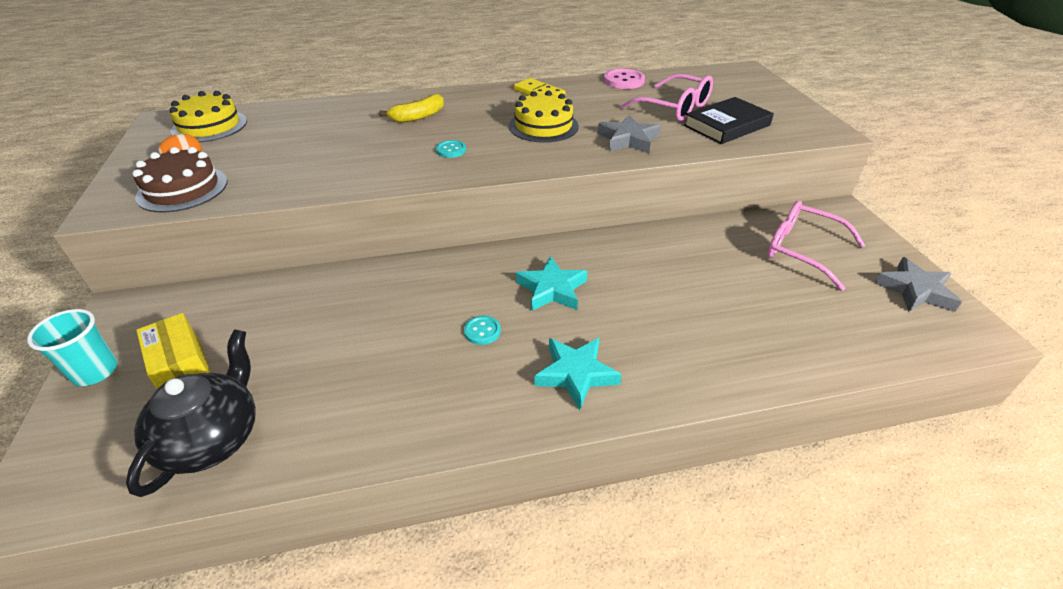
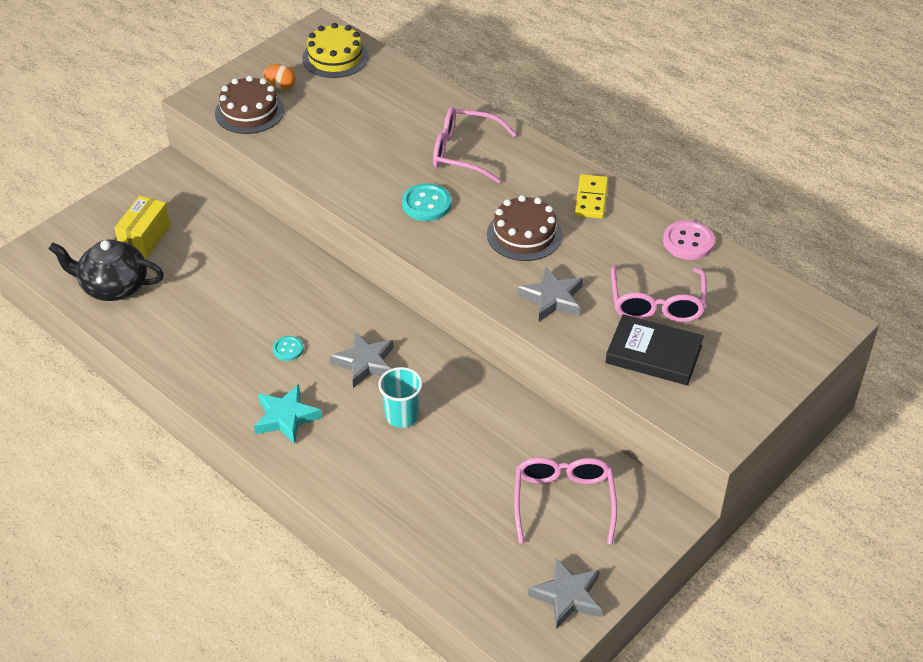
camera: 55 degrees right, 5 degrees up
(95, 371) = (117, 202): turquoise cup -> turquoise cup (401, 416)
(213, 438) = (113, 286): black teapot -> black teapot turned 150 degrees counterclockwise
(418, 116) = (464, 152): yellow banana -> pink glasses
(451, 150) = (426, 204): turquoise button -> turquoise button, size x1.68
(543, 126) = (524, 234): yellow cake -> brown cake
(552, 289) = (365, 363): turquoise star -> grey star

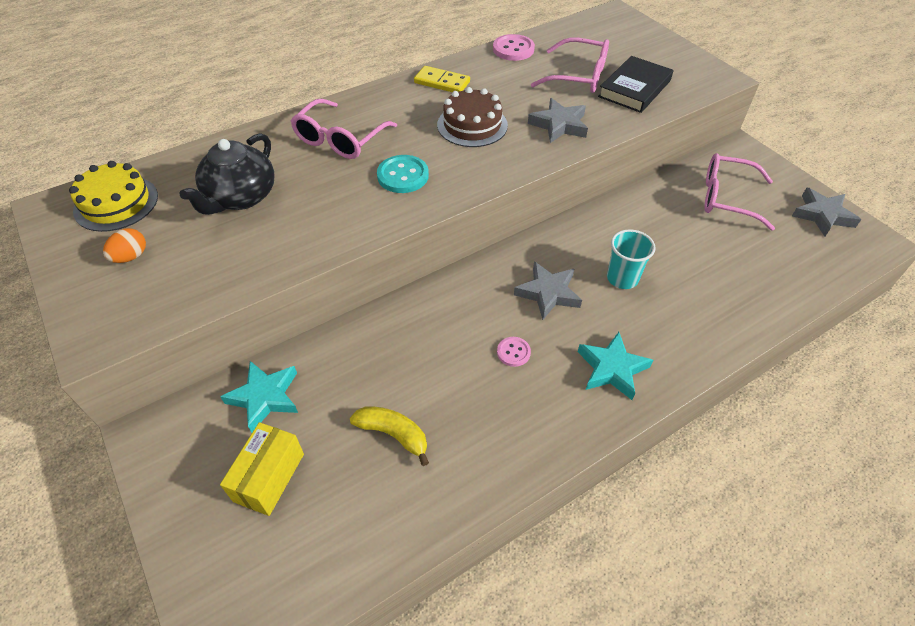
camera: 75 degrees left, 5 degrees up
(113, 286) = (346, 528): black teapot -> black teapot (240, 197)
(145, 238) = (269, 477): yellow box -> yellow box turned 75 degrees clockwise
(192, 293) = (393, 434): none -> yellow banana
(210, 216) = (265, 397): none -> turquoise star
(249, 112) = (158, 293): brown cake -> none
(288, 349) = (513, 352): turquoise button -> pink button

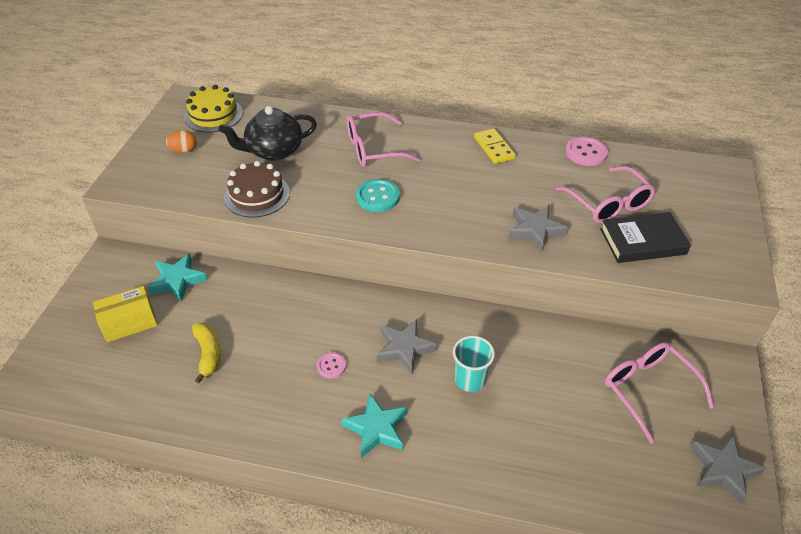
camera: 45 degrees right, 5 degrees down
(472, 125) = (471, 191): brown cake -> brown cake (257, 195)

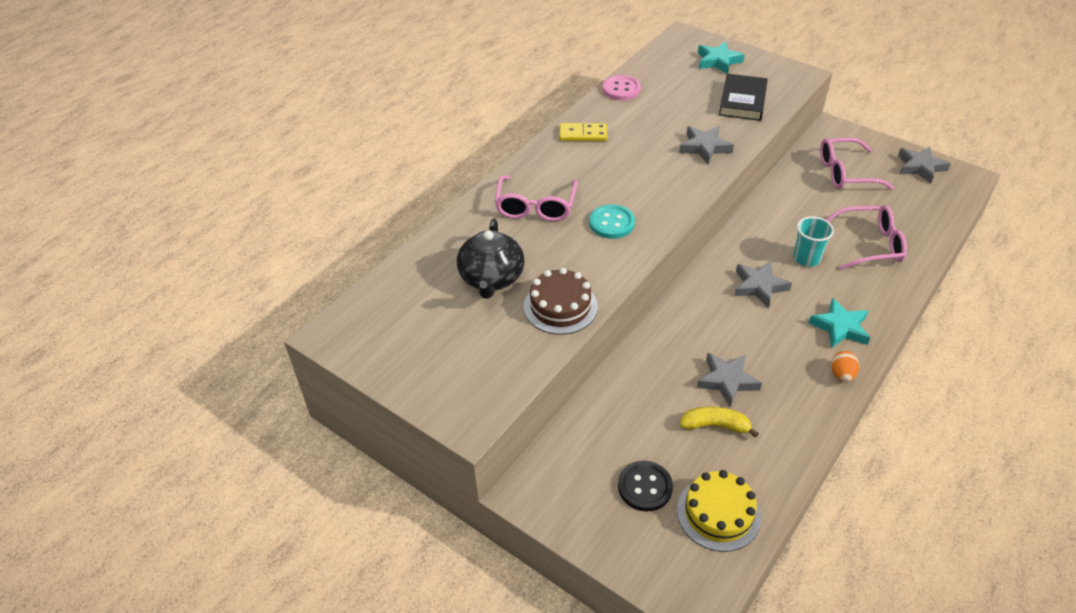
camera: 65 degrees left, 0 degrees up
(129, 323) = (645, 487): yellow box -> black button
(177, 280) = (597, 433): turquoise star -> turquoise star (718, 61)
(184, 150) = (440, 352): orange egg -> orange egg (842, 375)
(213, 115) = (386, 314): yellow cake -> yellow cake (718, 513)
(265, 351) = (727, 381): none -> grey star
(331, 366) = (762, 338): pink button -> none
(609, 204) = (692, 101): pink glasses -> pink glasses (870, 244)

